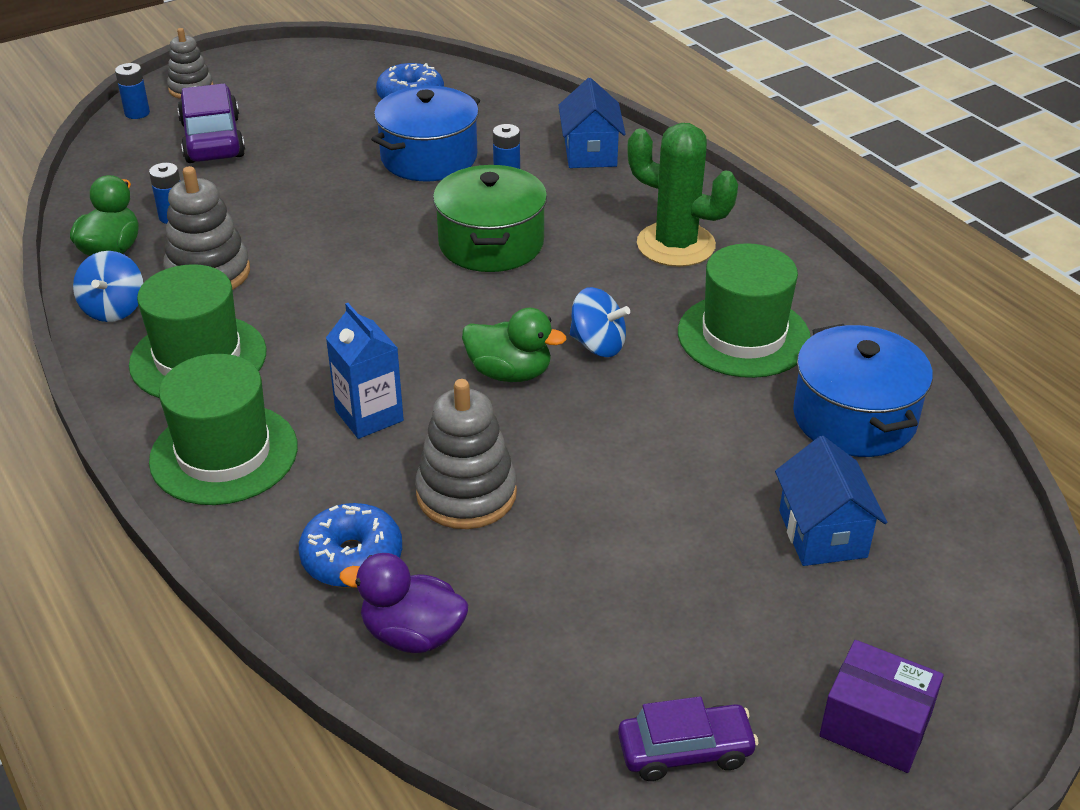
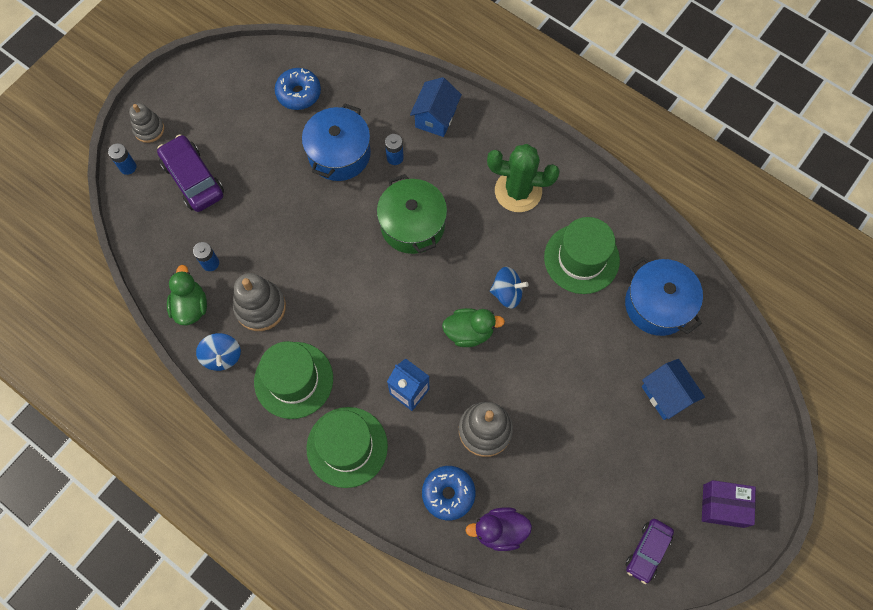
camera: 20 degrees left, 30 degrees up
(590, 153) = (435, 117): blue house -> blue house turned 45 degrees clockwise
(685, 751) = (647, 551): purple car -> purple car turned 150 degrees clockwise

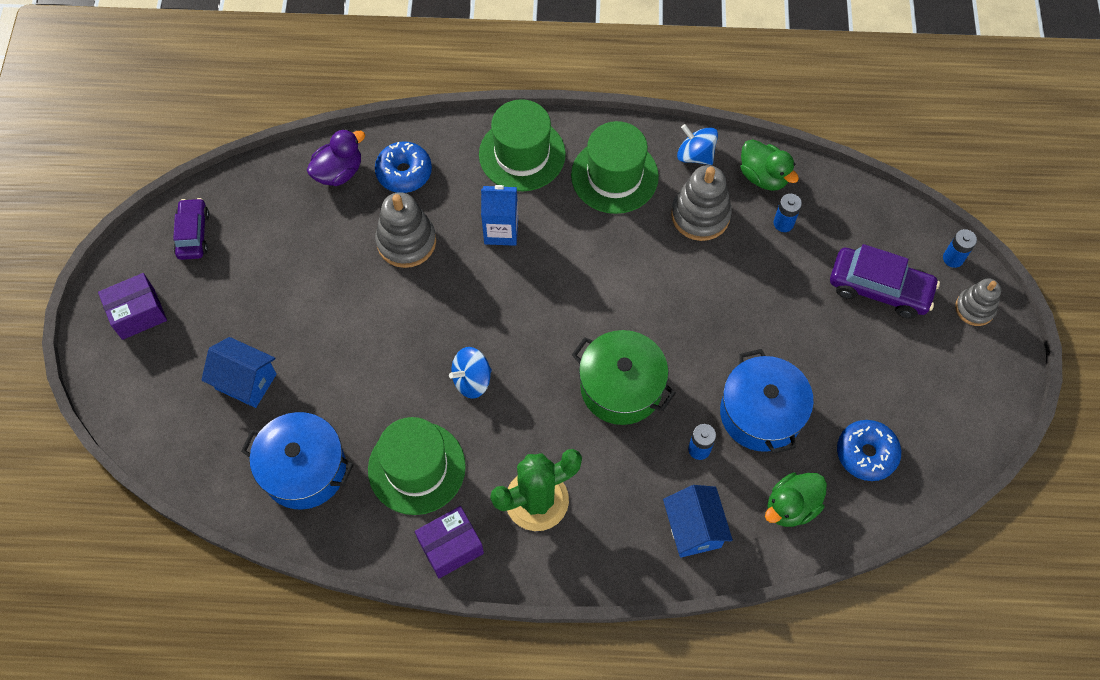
camera: 145 degrees right, 5 degrees down
(469, 332) = (483, 318): green duck -> green duck (791, 506)
(590, 197) = (451, 547): none -> purple box

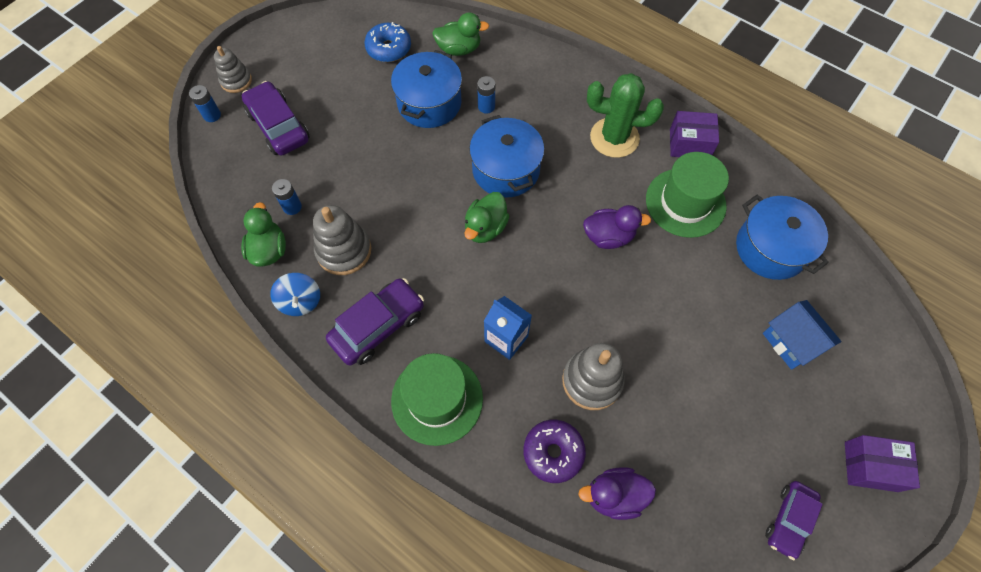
camera: 145 degrees left, 0 degrees up
(404, 172) = (553, 452): blue donut -> purple donut
(472, 380) = (608, 236): blue spinning top -> purple duck
(593, 315) = (485, 228): none -> green duck
(614, 176) = (378, 326): green hat -> purple car
(621, 387) = (506, 170): green pot -> blue pot
(693, 529) = (527, 70): blue house -> none

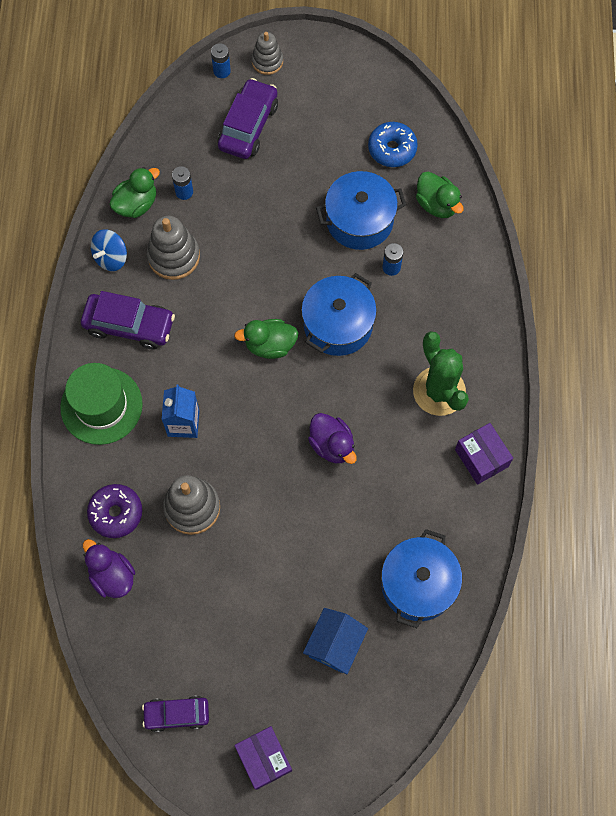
camera: 55 degrees right, 5 degrees up
(685, 202) = (413, 488): green hat -> none

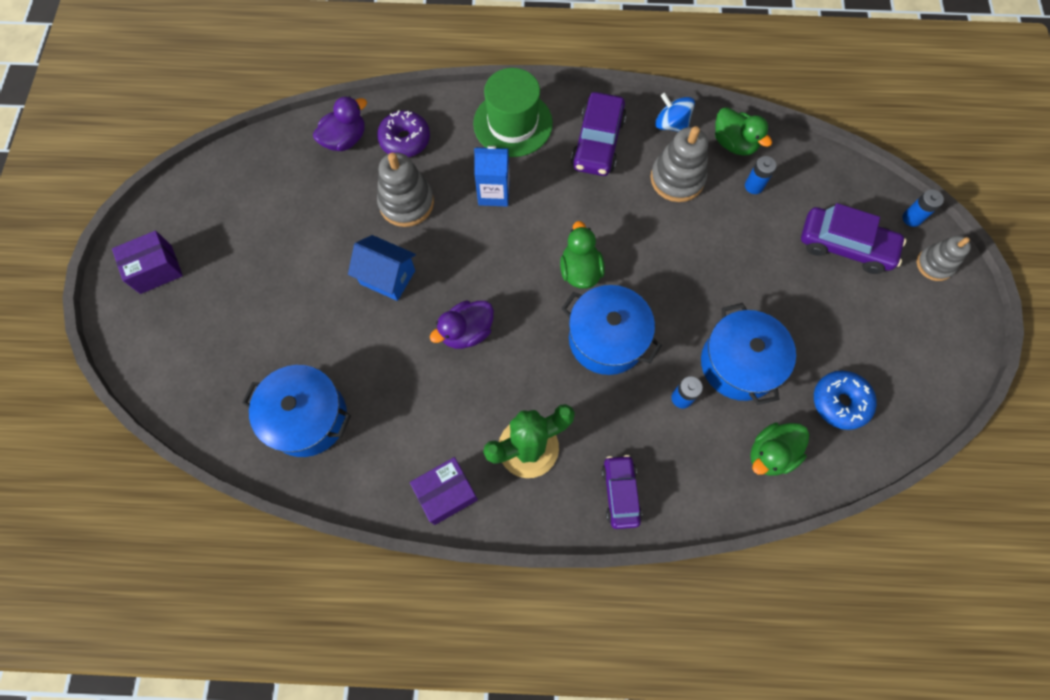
camera: 90 degrees right, 0 degrees up
(177, 714) = (210, 196): purple car -> purple car (620, 493)
(334, 645) = (255, 333): blue house -> blue house (387, 277)

